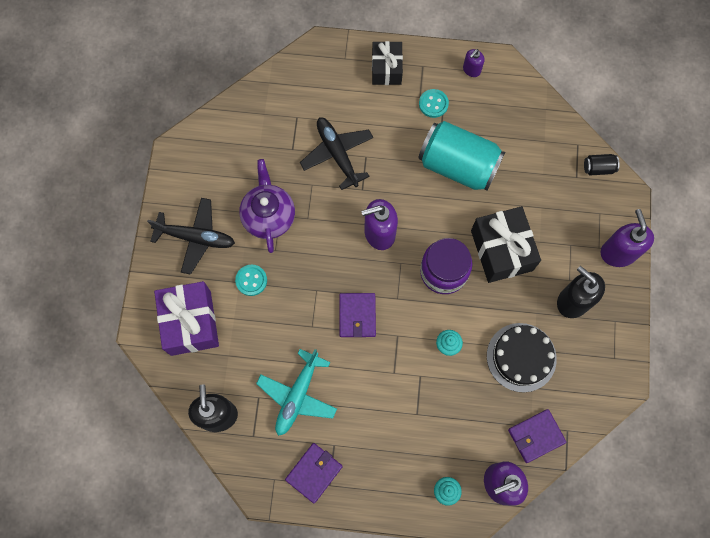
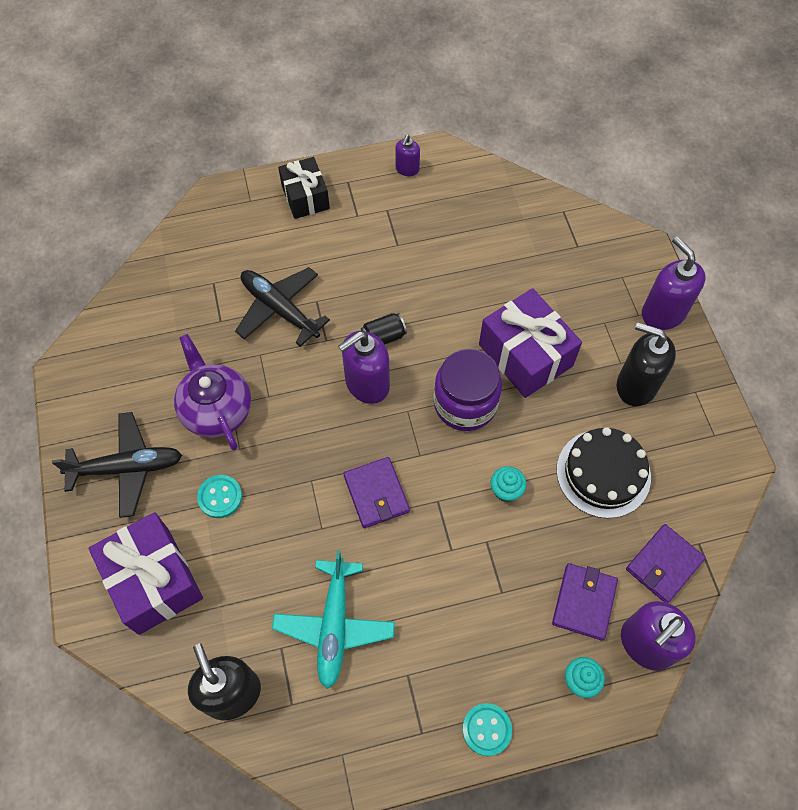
camera: 20 degrees left, 10 degrees down
(314, 472) = (394, 723): purple wallet -> purple wallet (584, 602)
(433, 104) = (376, 218): turquoise button -> turquoise button (486, 729)
(458, 165) = (433, 276): turquoise can -> none
(501, 250) = (525, 355): black gift -> purple gift
(598, 168) = (598, 229): black can -> black can (383, 337)

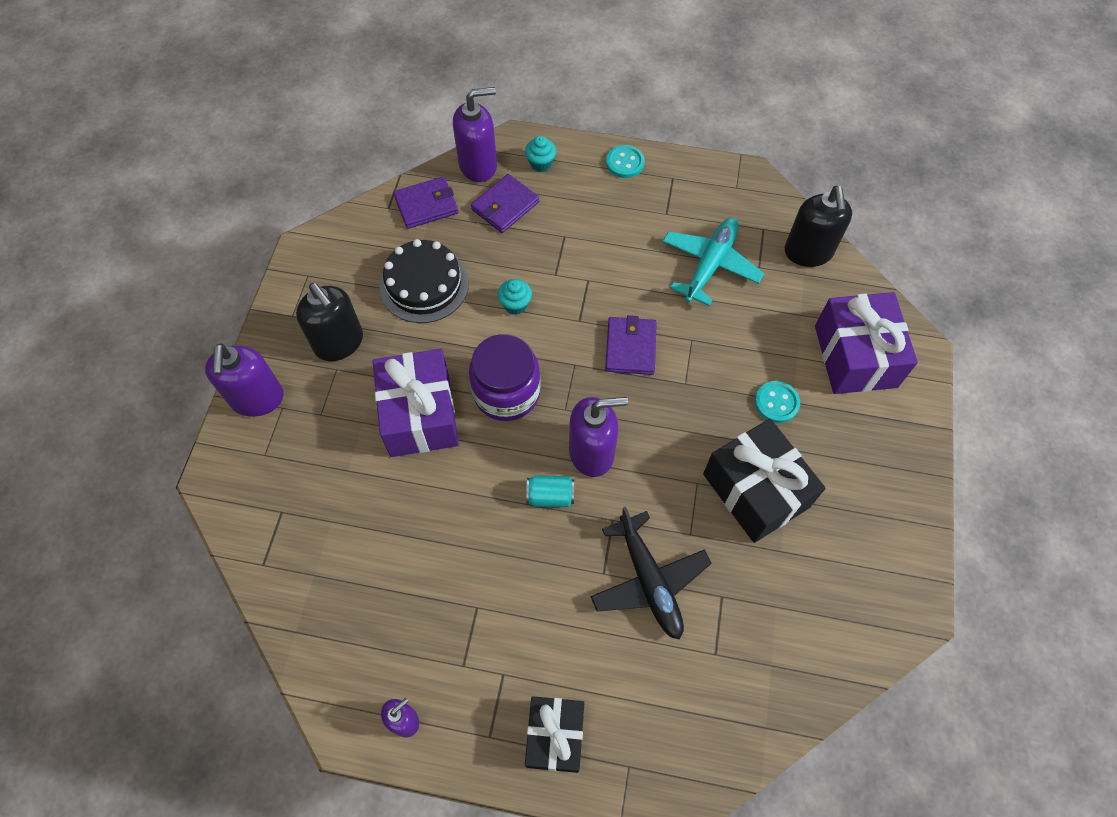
camera: 155 degrees left, 0 degrees up
(127, 467) = (862, 468): black plane -> none
(216, 410) = (755, 490): purple teapot -> black gift
(383, 337) = (550, 496): black can -> turquoise can

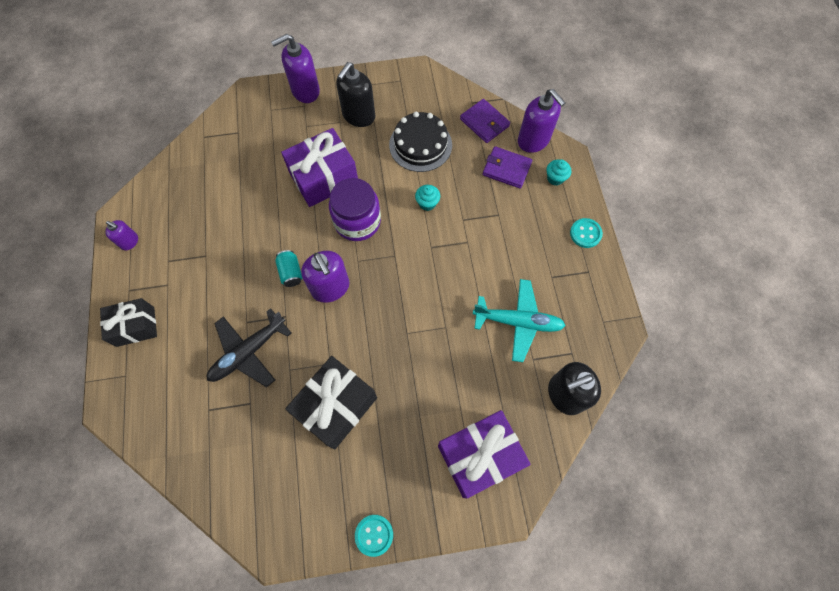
camera: 70 degrees right, 5 degrees up
(630, 348) = (422, 287): purple wallet -> none
(776, 403) = (414, 403): turquoise button -> turquoise button (374, 535)

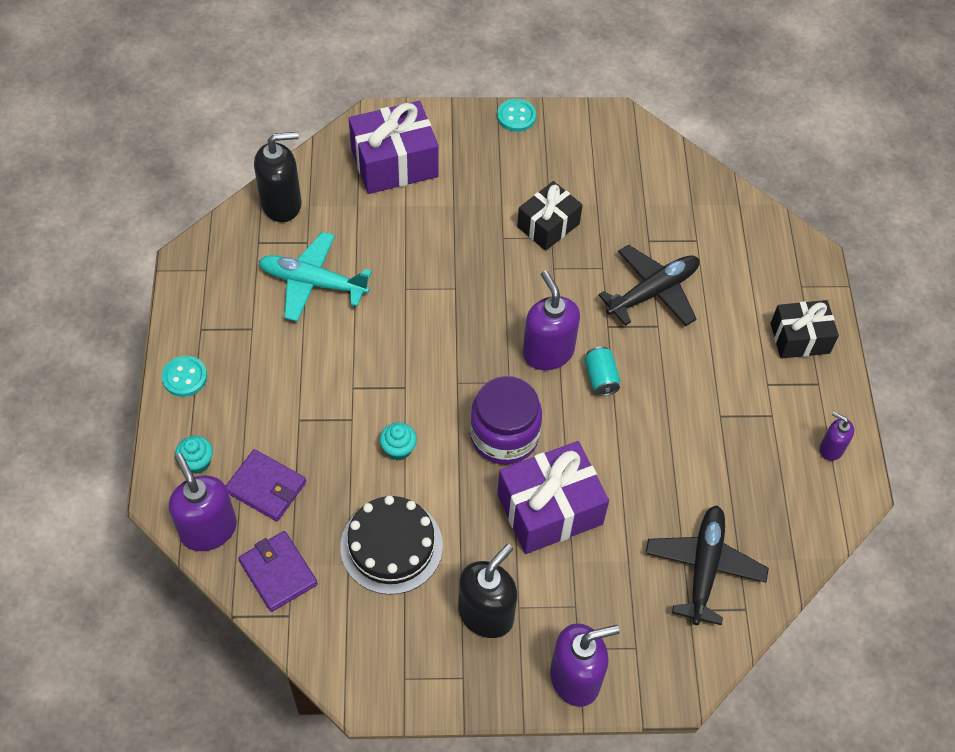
camera: 175 degrees left, 10 degrees down
(227, 156) = (704, 567): none -> black plane
(336, 406) = (548, 225): black gift -> black gift, size x0.65

